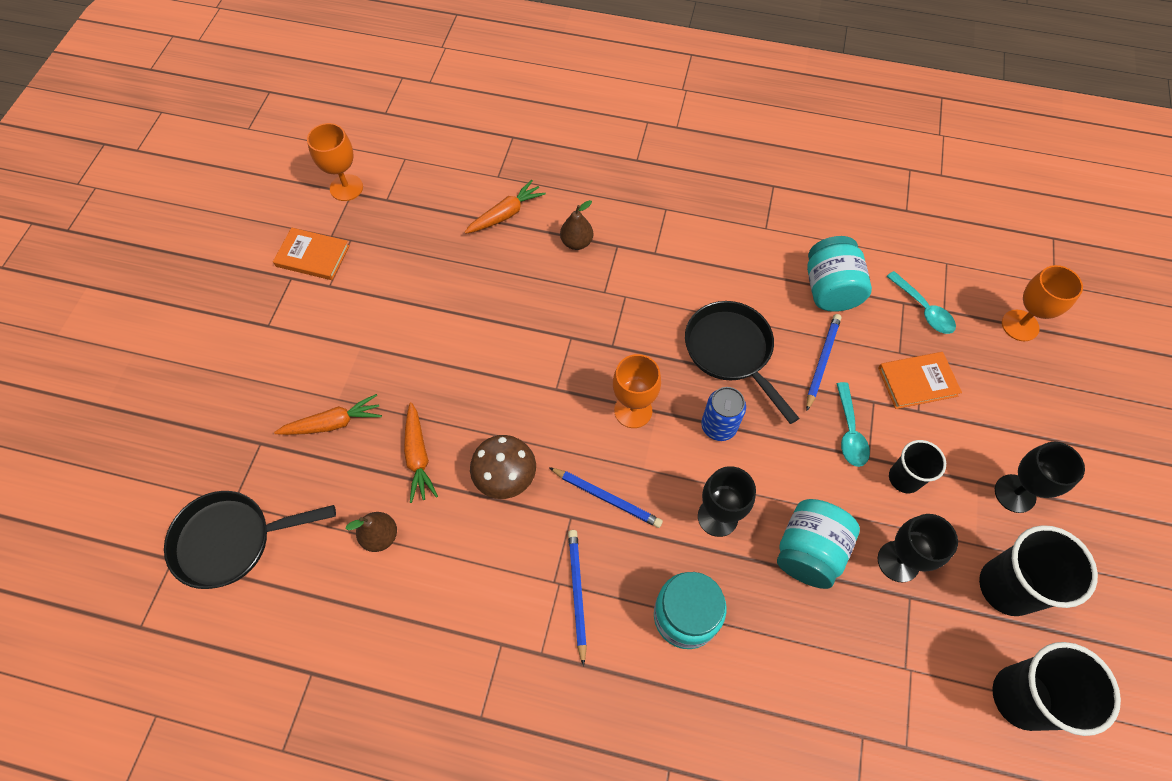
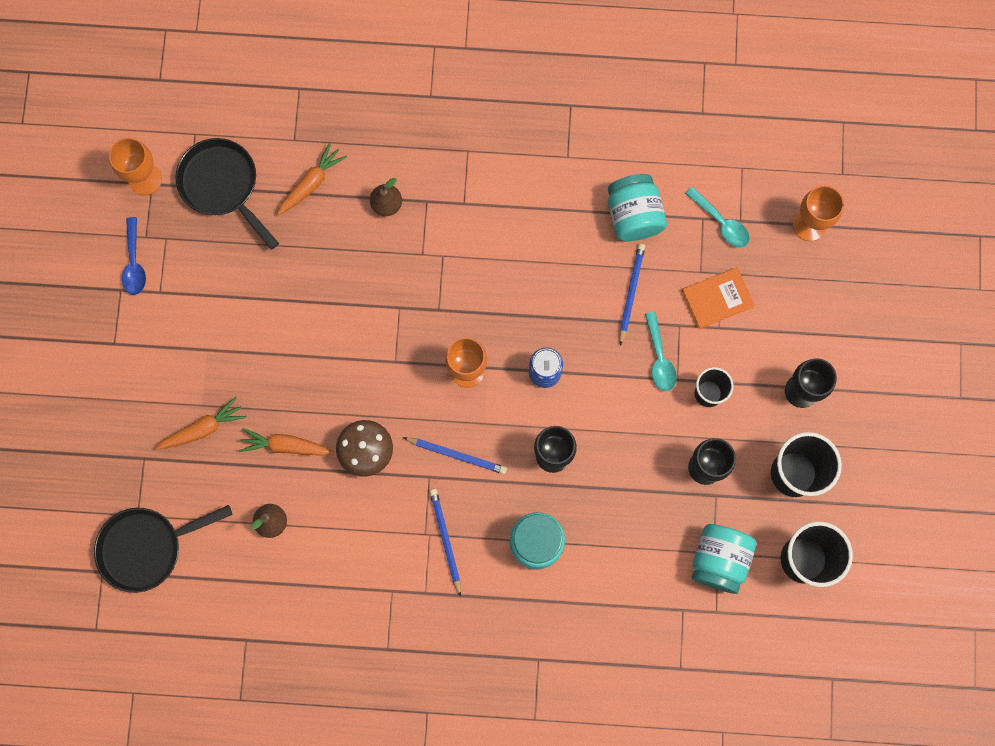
camera: 10 degrees left, 15 degrees up
(312, 256) = (134, 263): orange book -> blue spoon
(418, 456) = (286, 446): orange carrot -> orange carrot turned 120 degrees clockwise
(731, 352) = (548, 297): black pan -> black pan (222, 186)
(809, 551) = (631, 472): turquoise jar -> turquoise jar (719, 560)

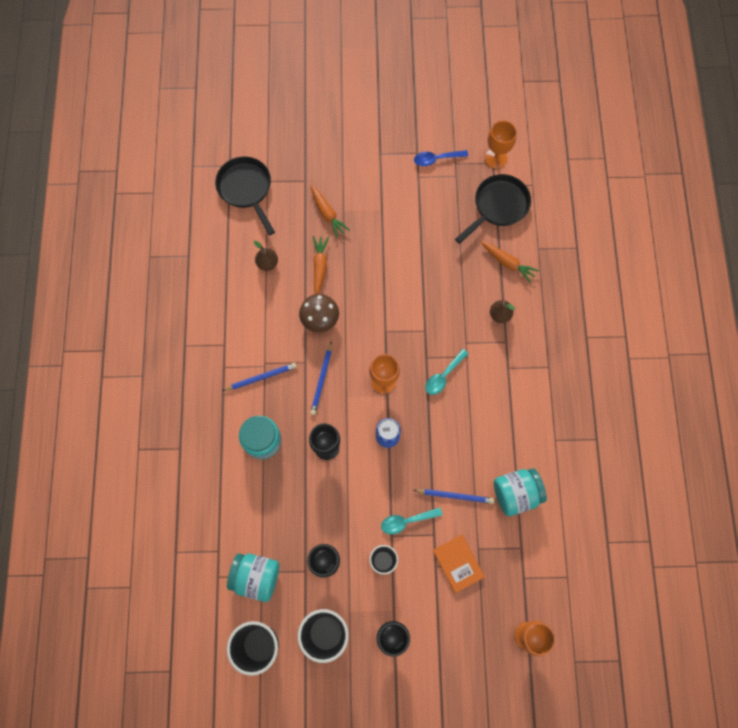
camera: 85 degrees right, 5 degrees down
(721, 222) = (519, 562): turquoise spoon -> turquoise spoon (443, 376)

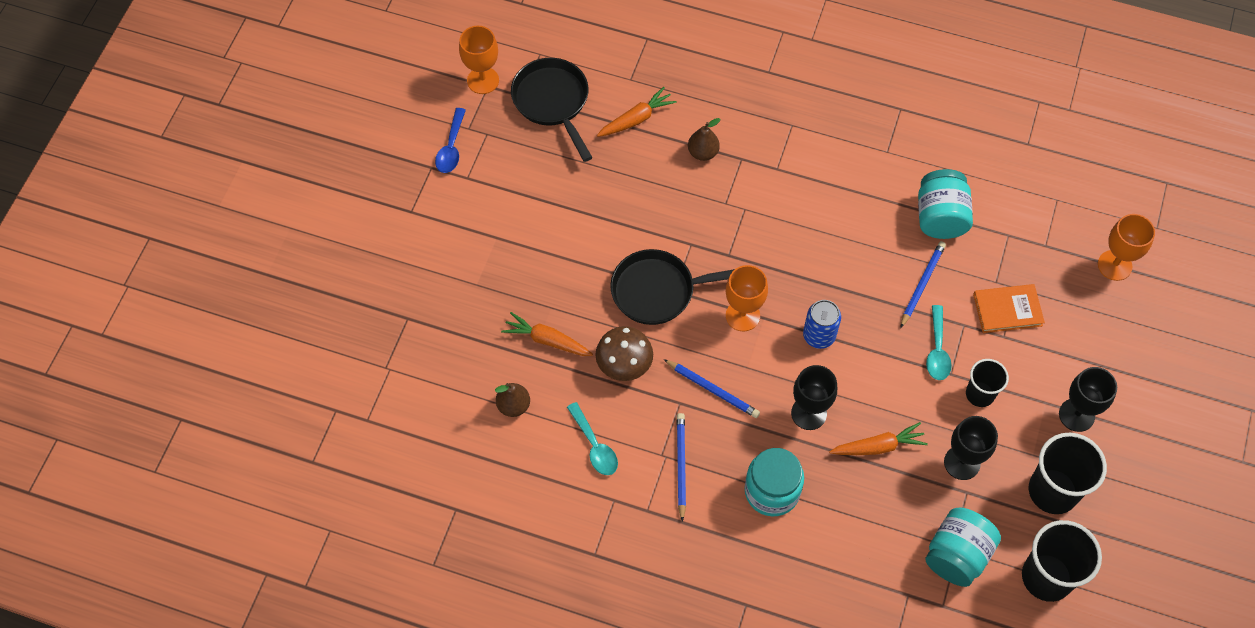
camera: 70 degrees left, 10 degrees down
(246, 189) = (385, 399): black pan -> black pan (659, 291)
(327, 214) = (472, 305): orange carrot -> orange carrot (878, 446)
(443, 376) = (760, 243): turquoise spoon -> turquoise spoon (594, 446)

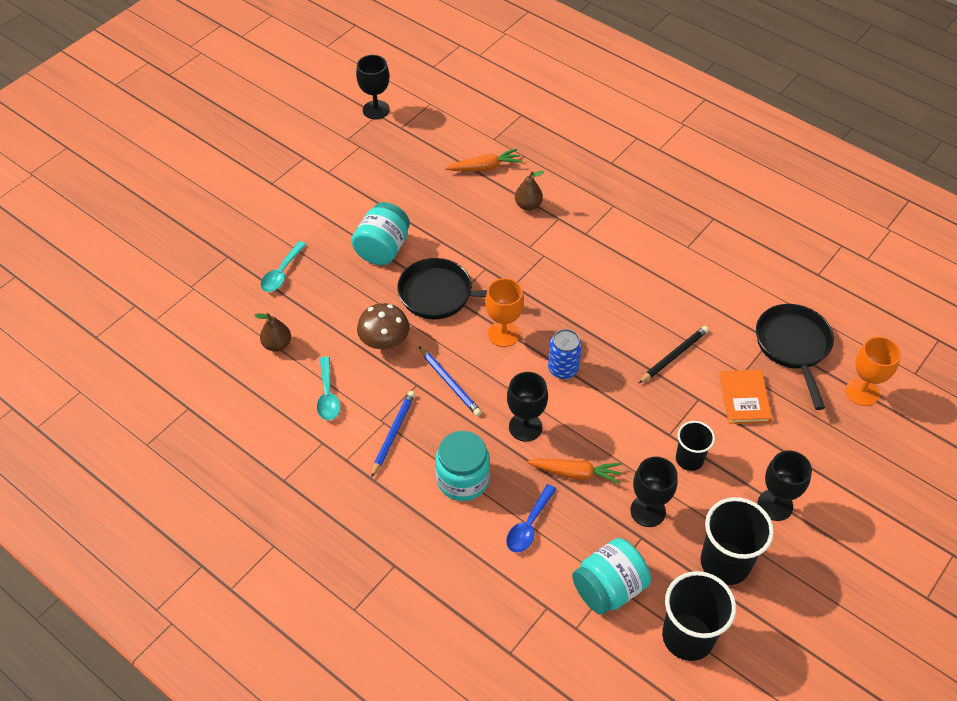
camera: 20 degrees right, 10 degrees down
(451, 147) = (327, 148): blue spoon -> blue spoon (529, 525)
(483, 80) = (376, 110): orange goblet -> black goblet
(547, 340) = (330, 305): orange carrot -> none
(553, 102) = (423, 138): black pan -> black pan (793, 347)
(922, 284) = (674, 356): blue pencil -> black pencil
(937, 350) = (665, 411): turquoise spoon -> turquoise spoon (281, 273)
(940, 217) = (713, 308): turquoise jar -> turquoise jar (382, 249)
(1007, 310) = (744, 399): orange book -> orange book turned 75 degrees clockwise

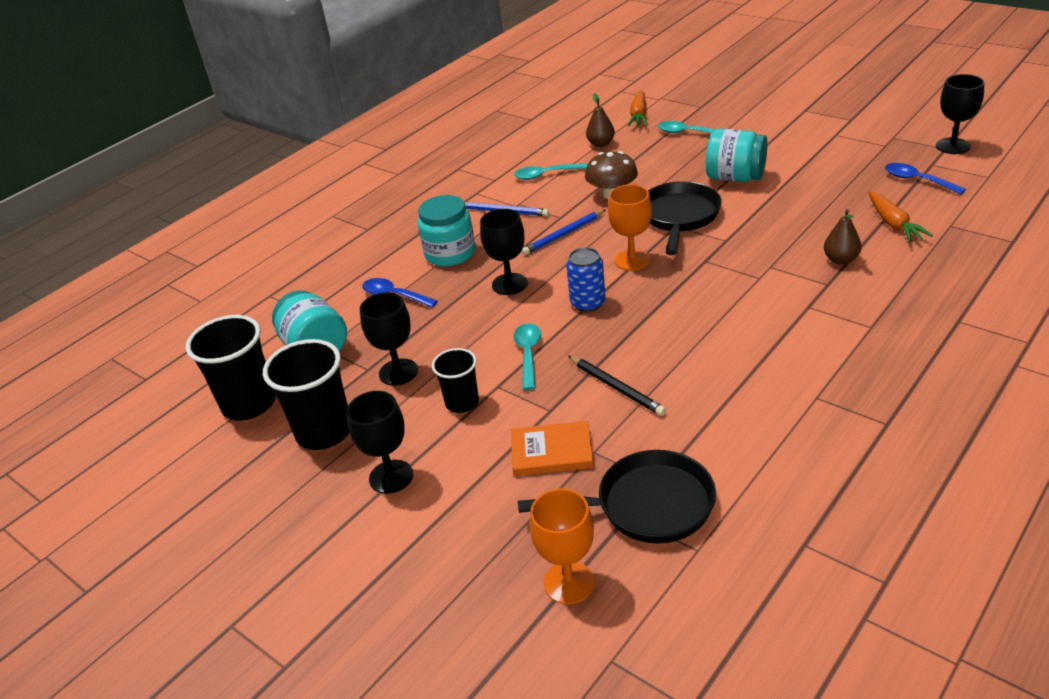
camera: 95 degrees right, 15 degrees down
(424, 141) = (917, 180): none -> blue spoon
(575, 473) = (451, 320): orange carrot -> orange carrot (639, 115)
(630, 413) = (528, 354): none -> turquoise spoon

